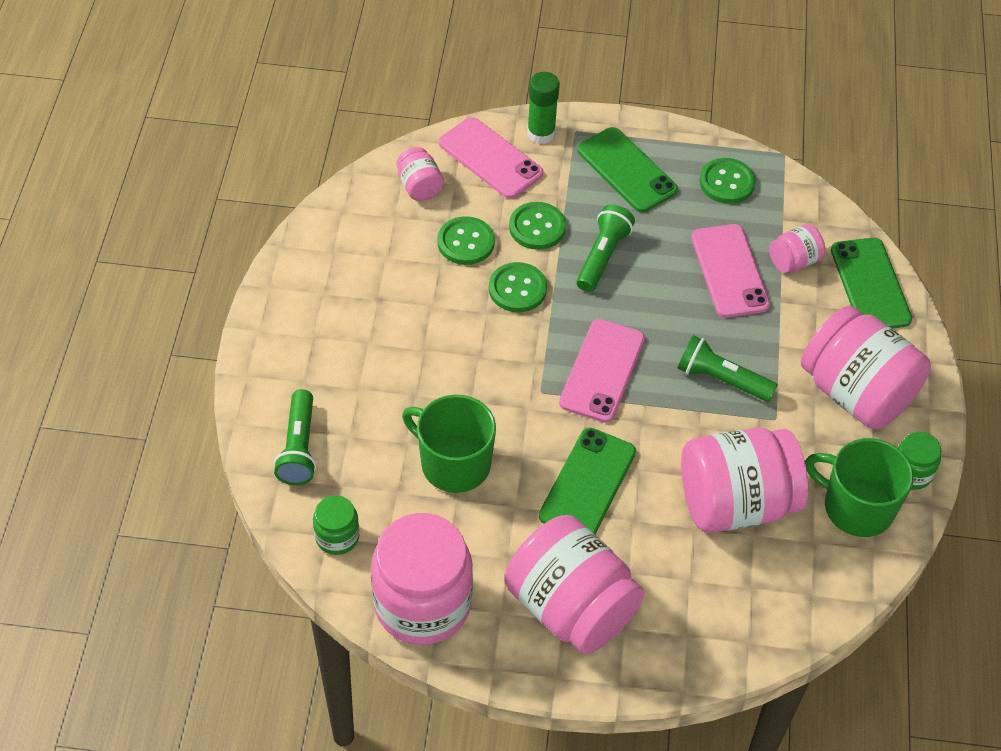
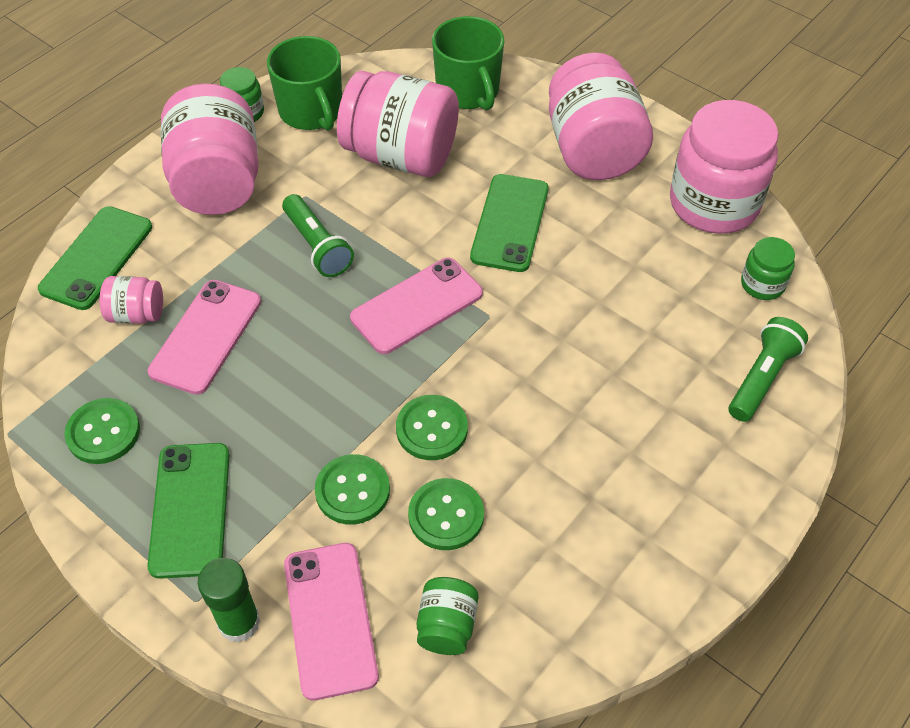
camera: 145 degrees left, 0 degrees up
(419, 187) = (447, 626): pink jar -> green jar
(454, 463) = (617, 293): green mug -> green mug (468, 91)
(587, 484) = (510, 223): green phone -> green phone turned 45 degrees counterclockwise
(602, 257) = (314, 418): green flashlight -> none

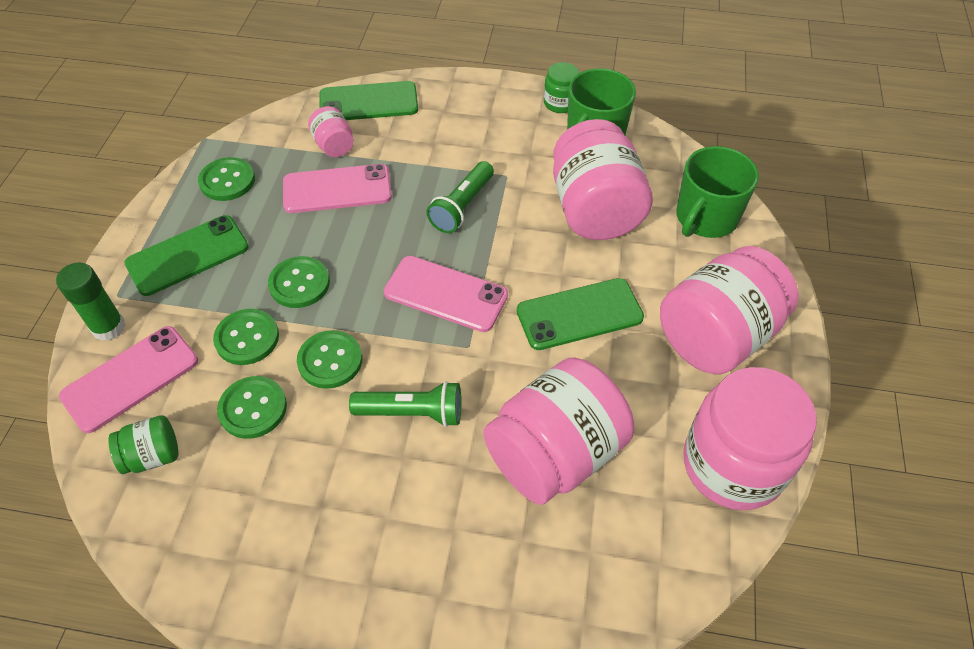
camera: 60 degrees right, 0 degrees up
(218, 182) = (481, 124): pink jar -> pink jar (555, 454)
(313, 418) = (299, 283): none -> green button
(762, 284) = (660, 553): green jar -> none
(762, 378) = (538, 600): green flashlight -> green flashlight (412, 413)

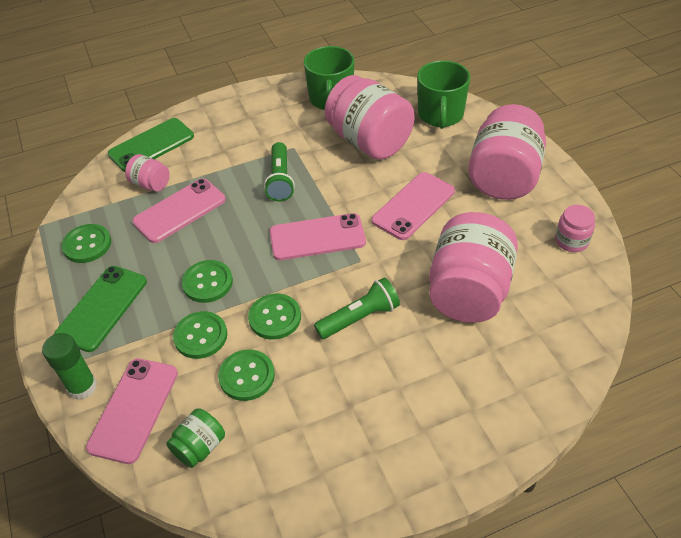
camera: 30 degrees left, 5 degrees down
(560, 103) = (290, 88): green jar -> none
(579, 314) = (413, 206): green phone -> pink phone
(733, 465) = (571, 241): pink jar -> pink jar, size x0.47

